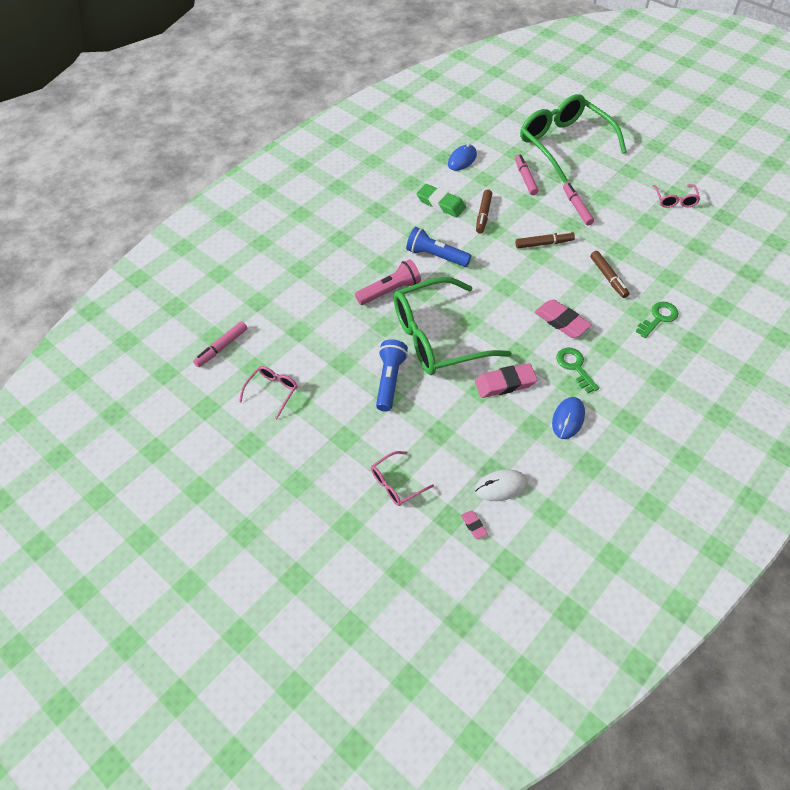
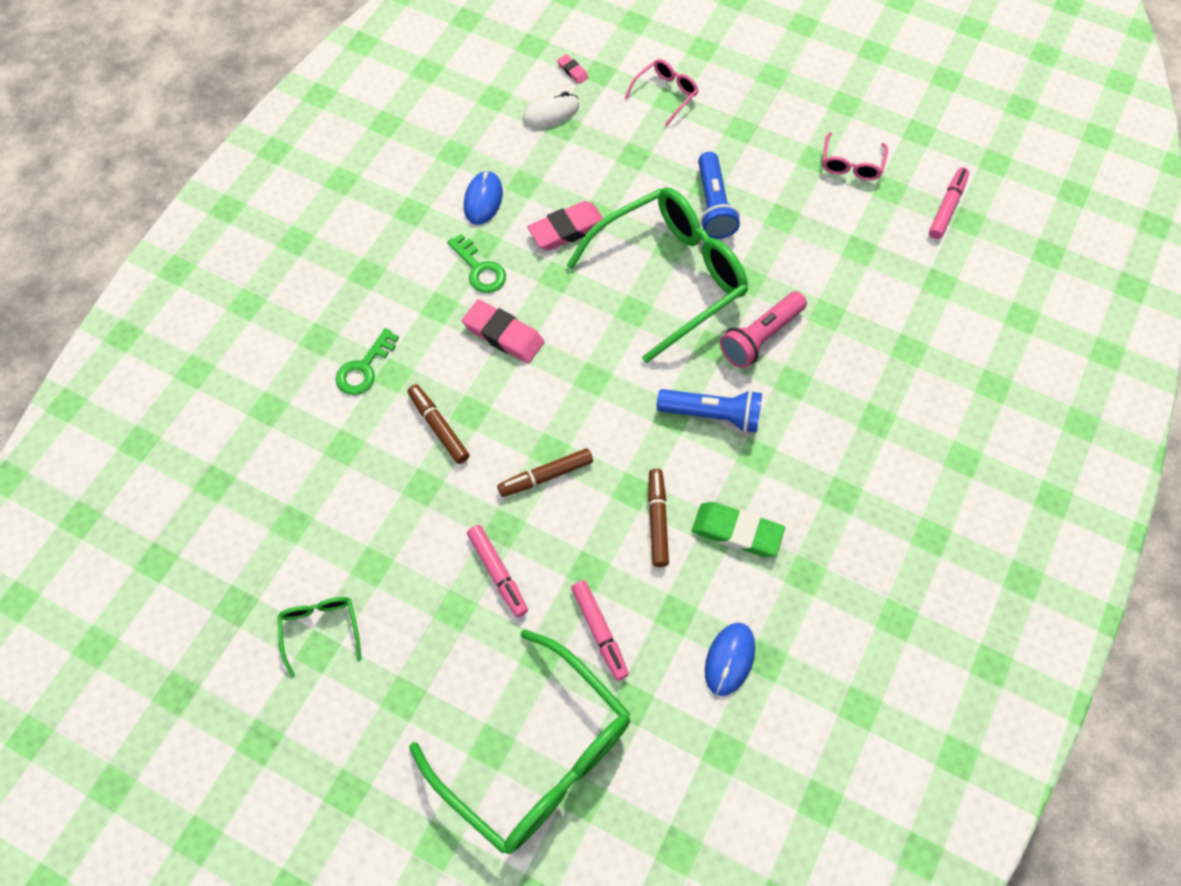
camera: 165 degrees right, 10 degrees up
(675, 200) = (321, 630): pink glasses -> green glasses

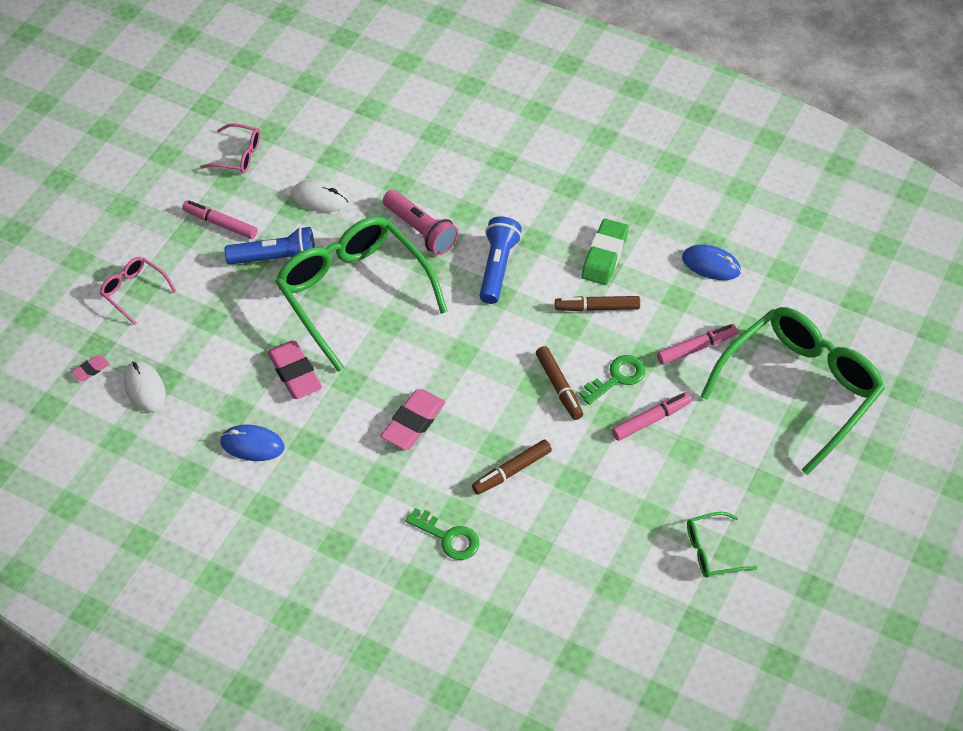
camera: 90 degrees left, 10 degrees down
(480, 269) = (337, 445): green key -> green key (617, 378)
(798, 240) = (320, 198): none -> white mouse
(947, 207) = (292, 95): pink marker -> pink marker (220, 223)

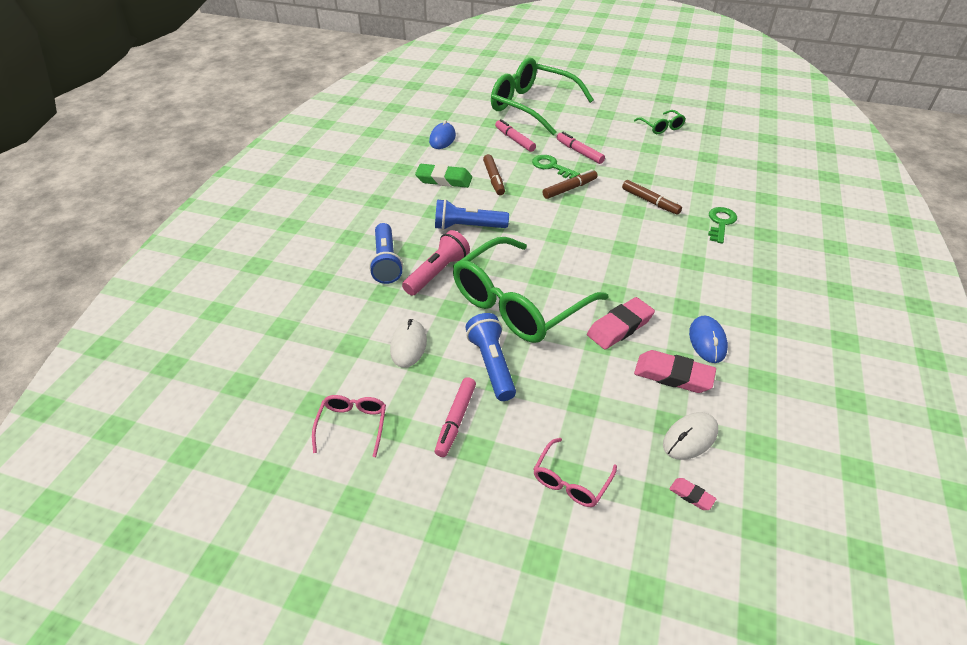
camera: 100 degrees left, 10 degrees down
(413, 422) = (634, 251): pink eraser -> pink eraser (673, 375)
(449, 189) = (386, 262): none -> blue flashlight

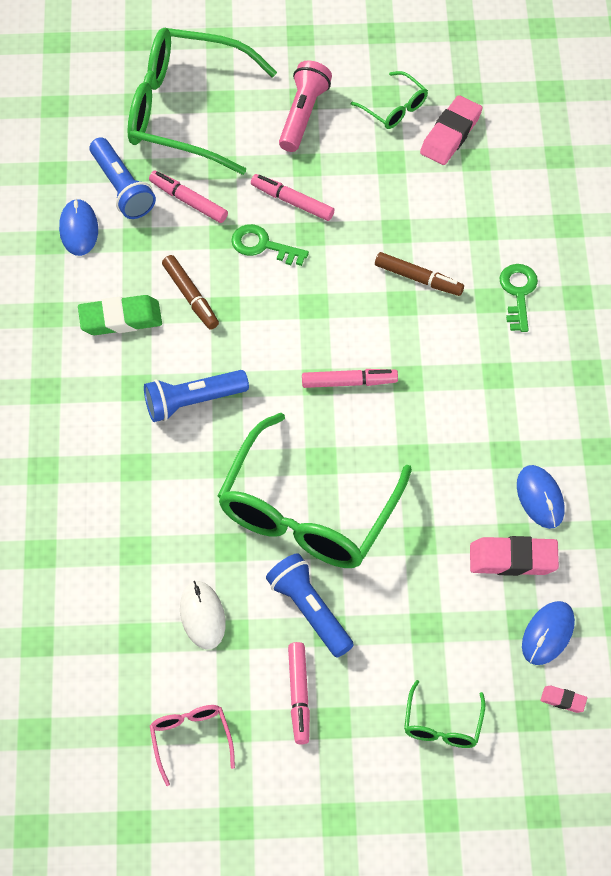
camera: 20 degrees left, 15 degrees up
(386, 262) = (113, 497): blue flashlight -> blue flashlight (122, 188)
(437, 273) = (187, 495): pink flashlight -> pink flashlight (303, 115)
(570, 189) = (303, 285): brown marker -> none
(571, 480) = (442, 724): pink glasses -> green glasses
(580, 241) = (349, 382): none -> pink marker
(620, 327) = (437, 509): pink eraser -> pink eraser (451, 134)
(690, 438) = (548, 634): white mouse -> blue mouse

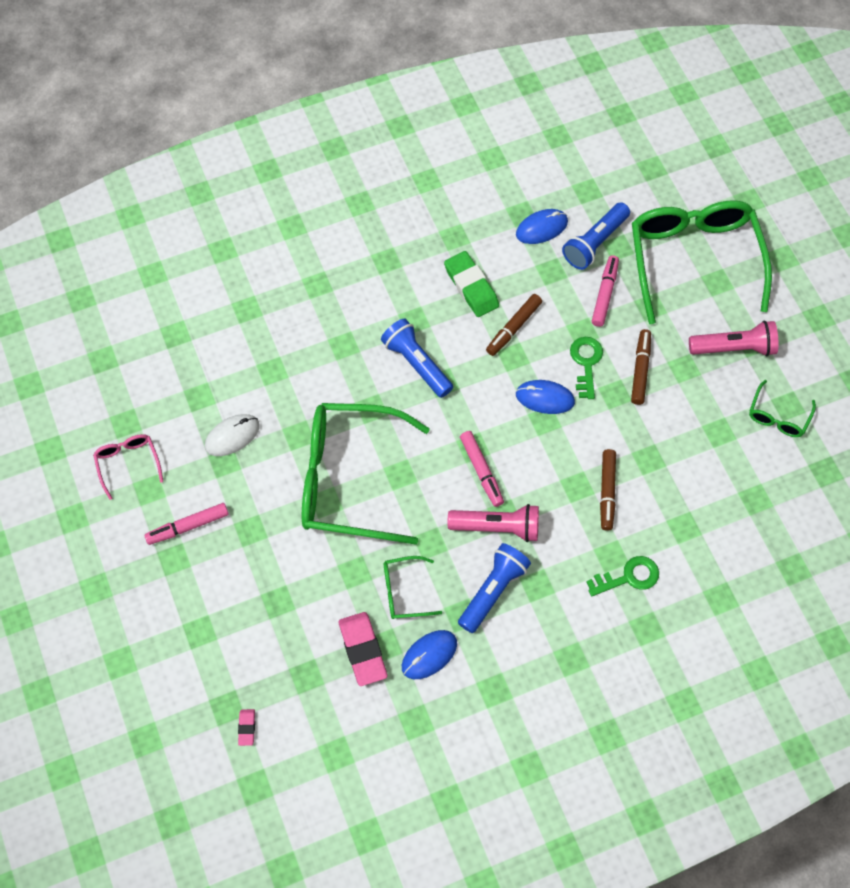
camera: 70 degrees right, 5 degrees up
(191, 740) = (128, 464): pink glasses -> pink glasses turned 75 degrees counterclockwise
(292, 201) = (640, 370): pink marker -> brown marker
(310, 611) = (262, 510): blue flashlight -> blue flashlight (493, 591)
(420, 389) = (497, 527): none -> pink flashlight
(442, 724) = (196, 640): green glasses -> green glasses (405, 592)
(451, 134) = (772, 471): pink eraser -> none
(548, 634) = (303, 698): blue mouse -> blue mouse (545, 398)

